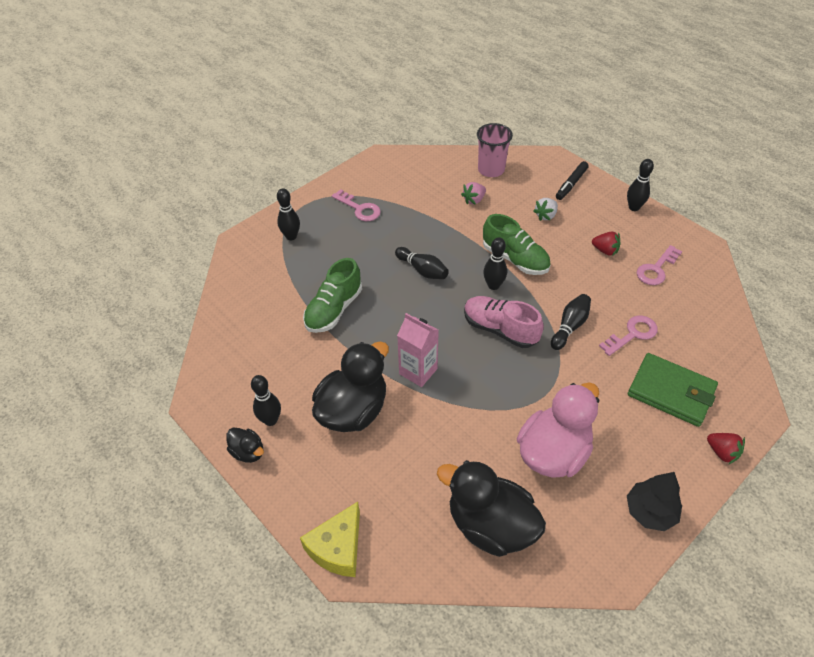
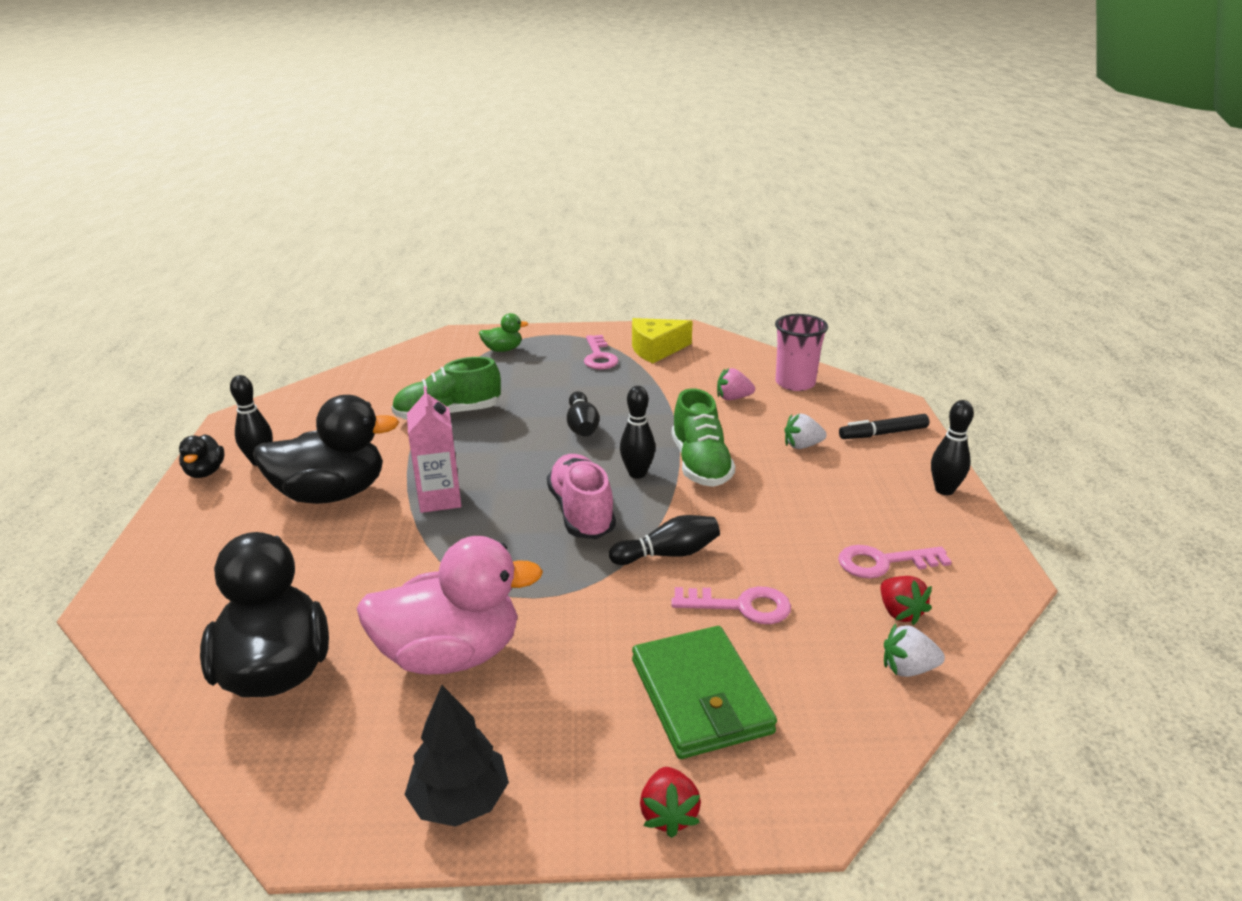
camera: 40 degrees right, 20 degrees down
(291, 236) = (503, 350): black bowling pin -> green duck
(337, 548) = (133, 586): yellow cheese -> yellow cheese (656, 349)
(605, 250) = (833, 510): red strawberry -> red strawberry (900, 612)
(721, 321) = (908, 669): none -> white strawberry

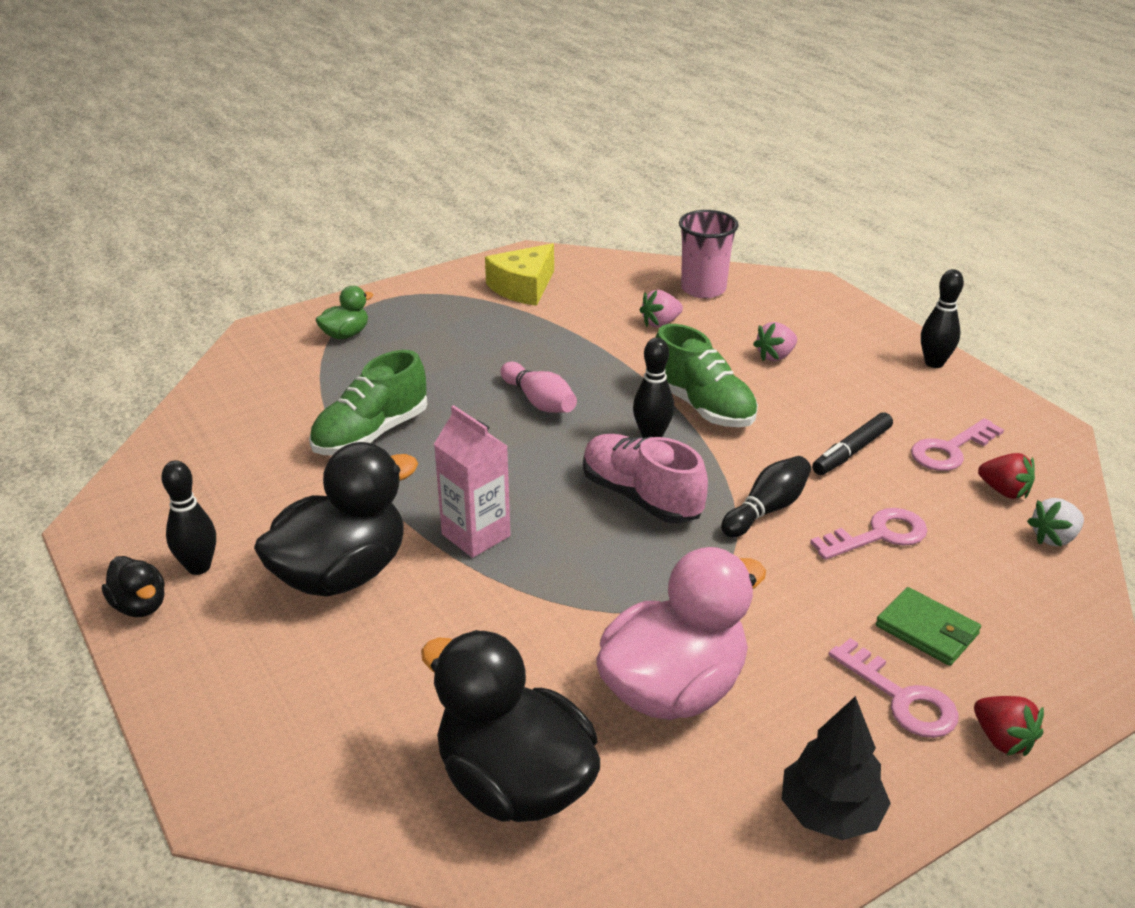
camera: 30 degrees left, 5 degrees up
(582, 426) = (539, 401): black bowling pin -> pink bowling pin
(599, 356) = (469, 313): pink key -> pink key (901, 697)
(700, 696) = (927, 630): green wallet -> green wallet, size x0.60
(802, 446) = (775, 356): white strawberry -> pink strawberry
(883, 434) = (833, 321): black marker -> black marker (851, 451)

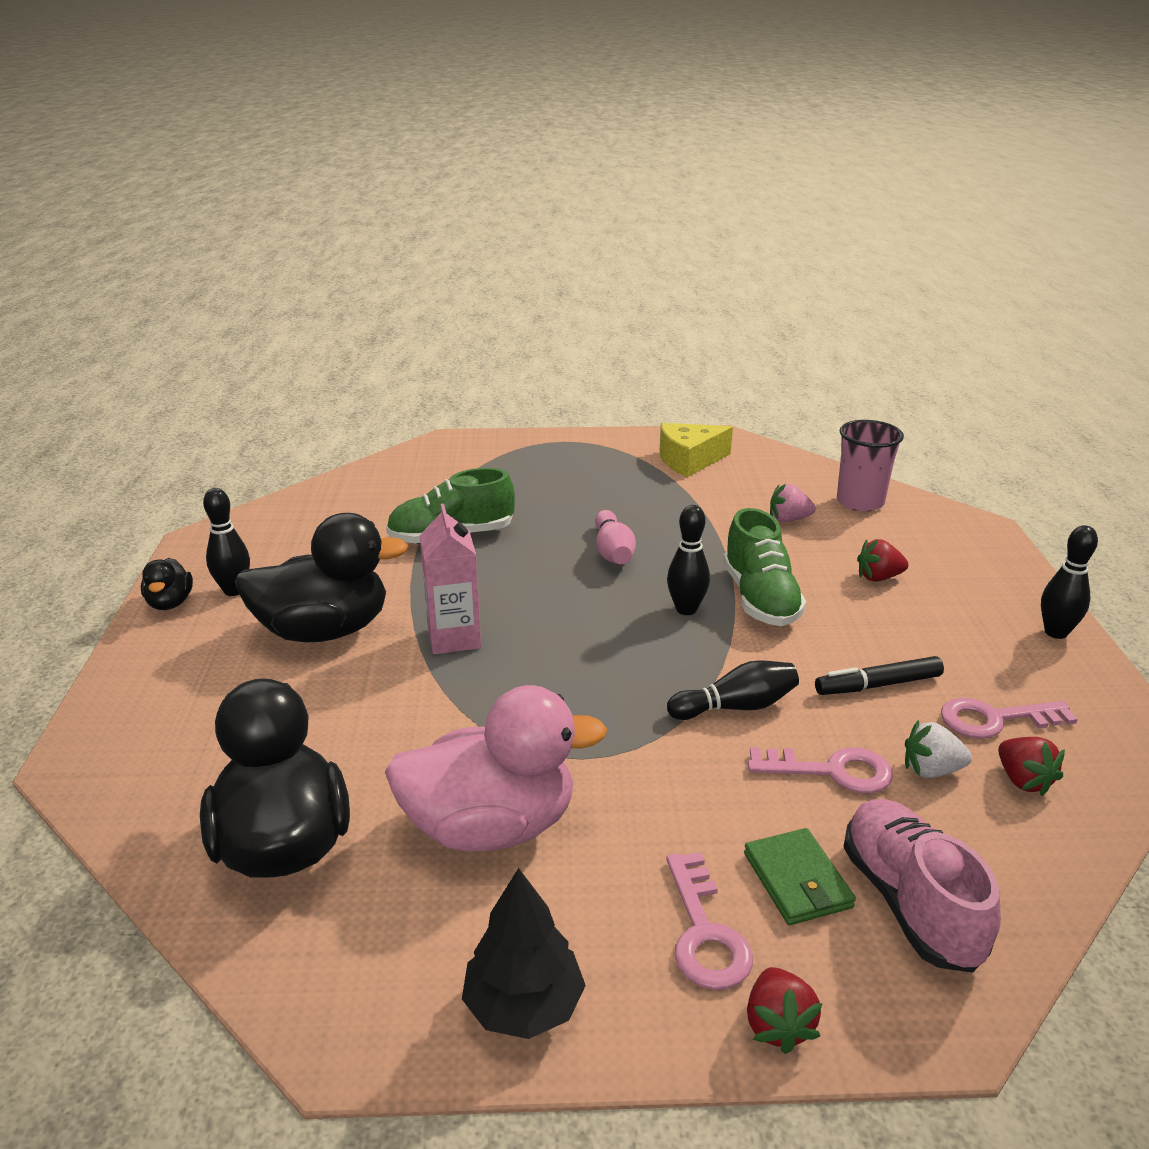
camera: 30 degrees right, 5 degrees down
(345, 334) = (507, 459): green duck -> none
(641, 497) = (625, 655): pink shoe -> pink shoe (909, 902)
(775, 356) = (878, 577): pink strawberry -> red strawberry
(1054, 538) = (1042, 849): white strawberry -> white strawberry (931, 770)

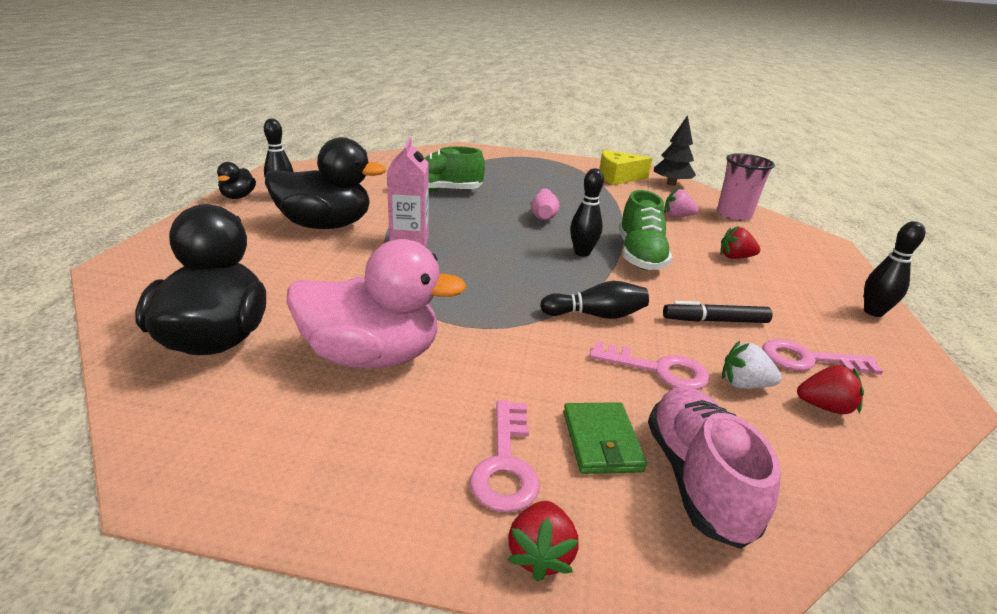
camera: 10 degrees right, 0 degrees up
(524, 1006) = (327, 487): black tree -> black tree (671, 184)
(1023, 780) = (824, 407): red strawberry -> red strawberry turned 75 degrees counterclockwise

